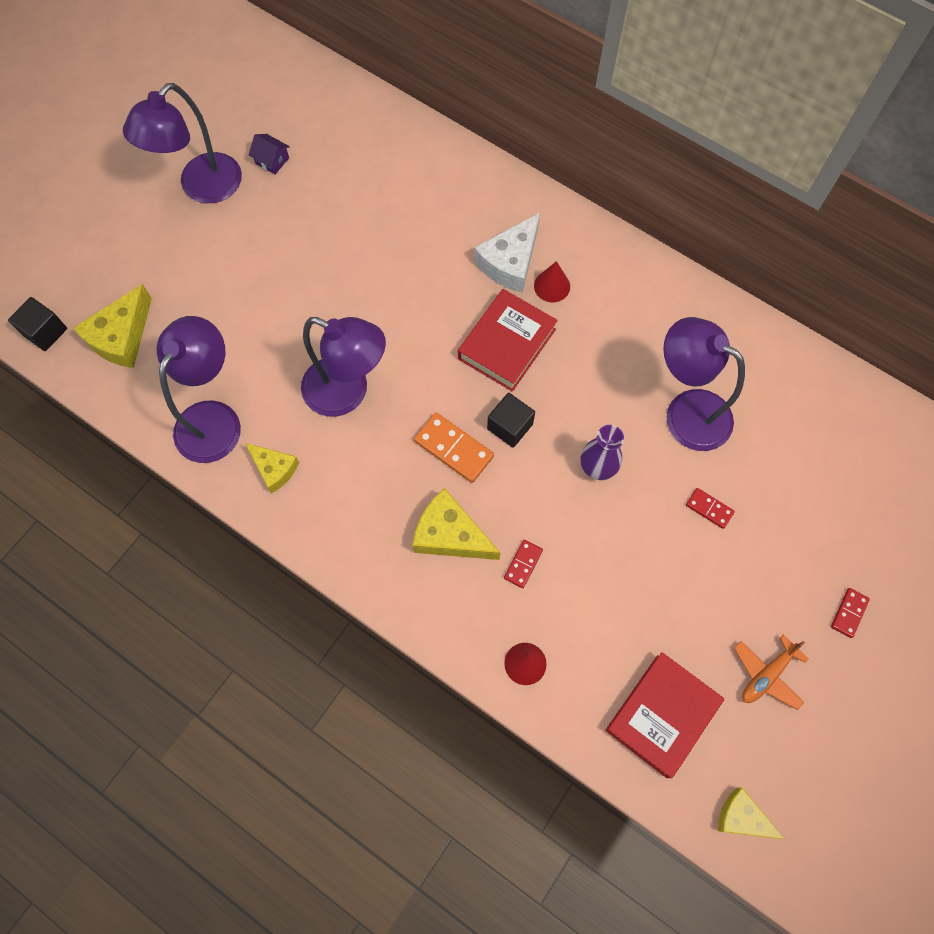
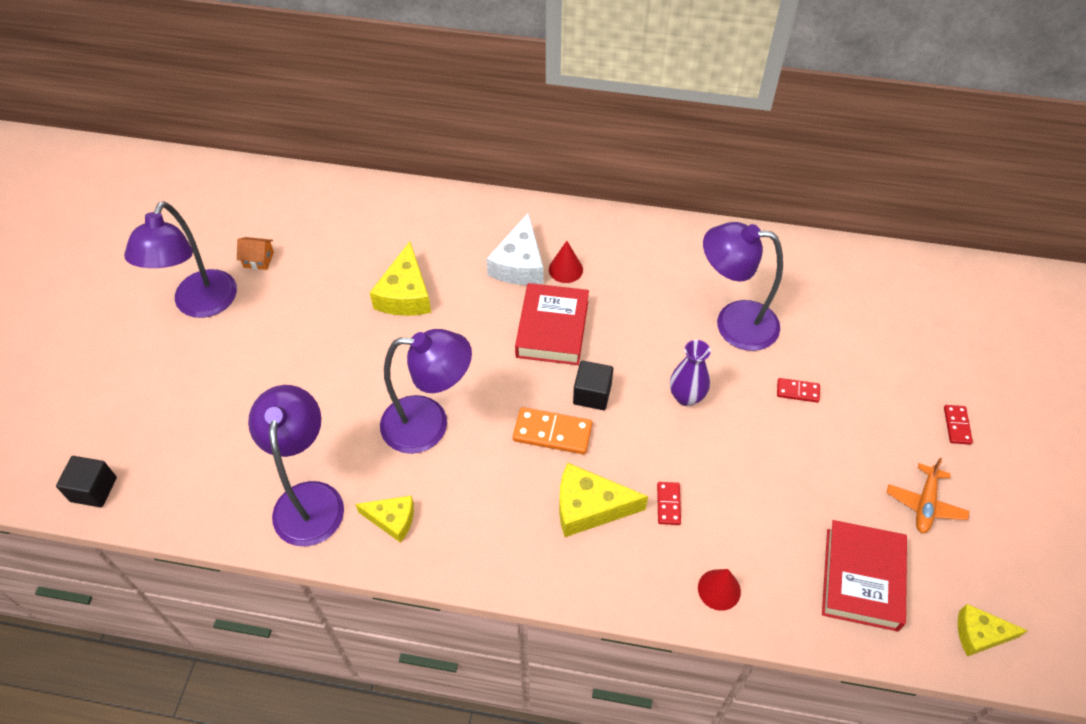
camera: 25 degrees left, 15 degrees down
(121, 337) = (178, 463): yellow cheese -> yellow cheese (405, 294)
(272, 160) = (258, 259): purple house -> orange house

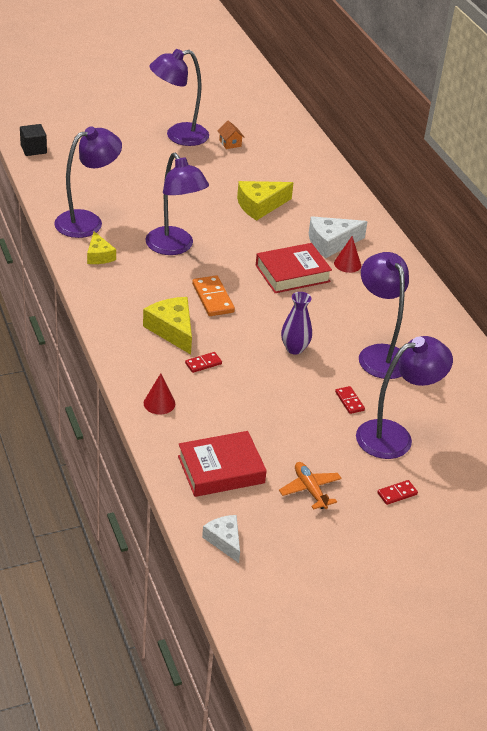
camera: 55 degrees right, 15 degrees down
(592, 394) = (257, 306): black cube -> none
(869, 380) = (394, 436): none -> purple lamp
(925, 504) = (310, 490): orange plane -> orange plane turned 75 degrees clockwise
(979, 634) = (224, 541): yellow cheese -> white cheese

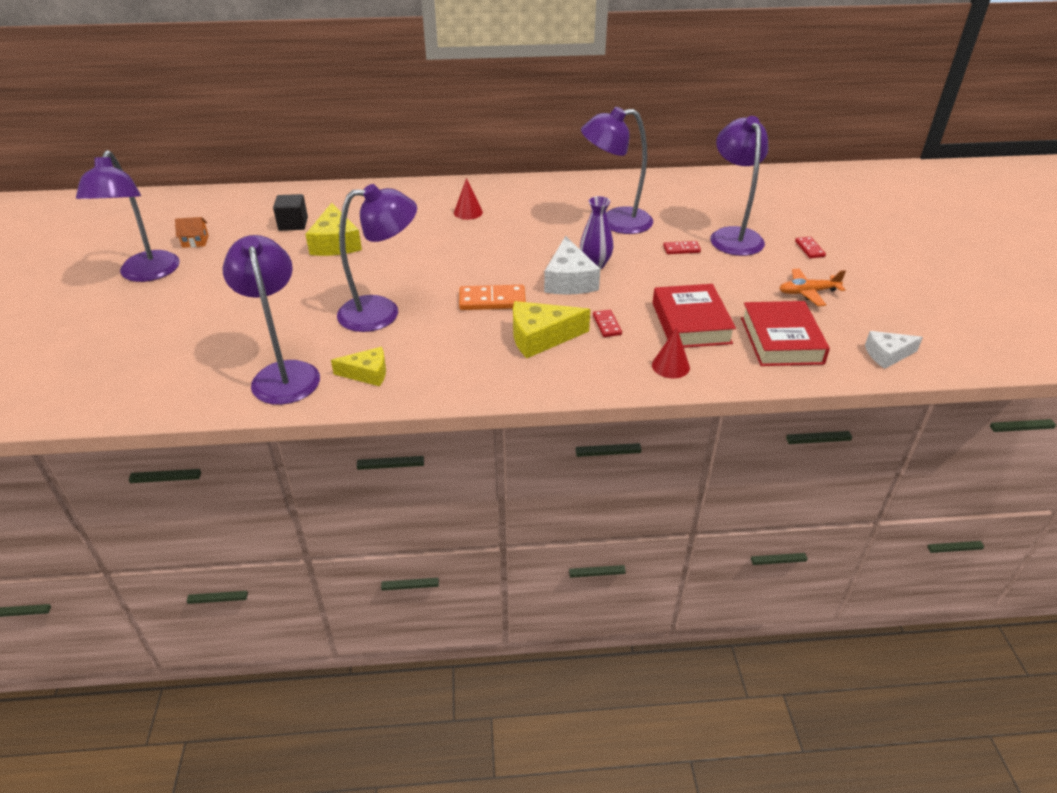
camera: 70 degrees left, 0 degrees up
(33, 149) = (63, 402): black cube -> black cube (293, 224)
(292, 273) = (469, 244): red book -> red book (691, 323)
(331, 243) = (428, 214): white cheese -> white cheese (569, 280)

